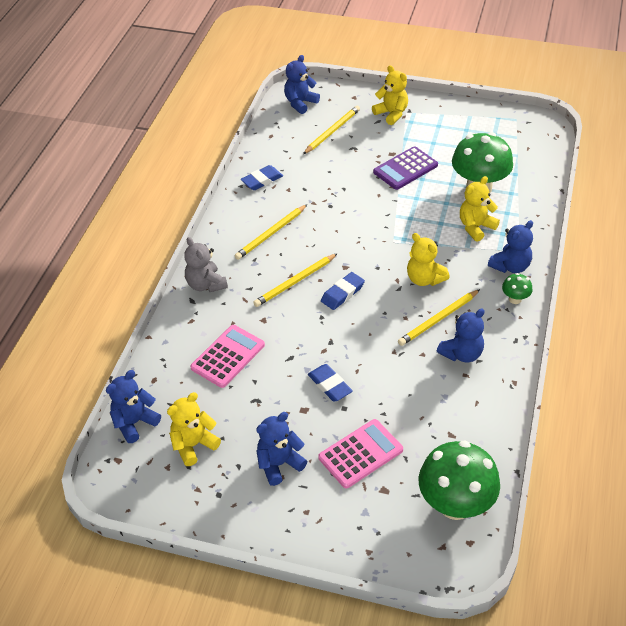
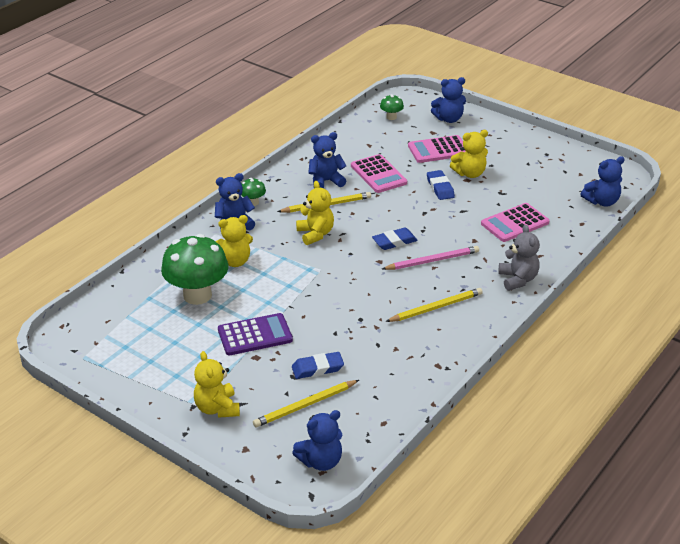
camera: 160 degrees left, 10 degrees down
(193, 445) = (558, 180): yellow teddy bear -> yellow teddy bear (469, 173)
(262, 180) = (420, 367): blue eraser -> blue eraser (317, 368)
(279, 464) = (498, 158): blue teddy bear -> blue teddy bear (449, 119)
(295, 282) = (432, 261): yellow pencil -> pink pencil
(410, 384) = (378, 174): none -> pink calculator
(455, 504) = (391, 117): green mushroom -> green mushroom, size x0.45

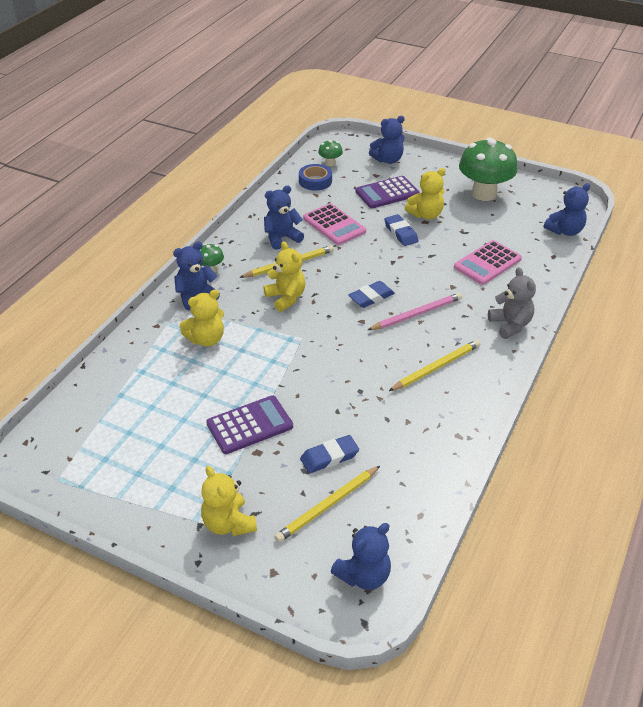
camera: 10 degrees left, 5 degrees up
(197, 295) = (174, 384): green mushroom -> green mushroom (484, 194)
(372, 132) = (315, 181): none -> blue tape
(438, 150) = (387, 193): pink calculator -> purple calculator

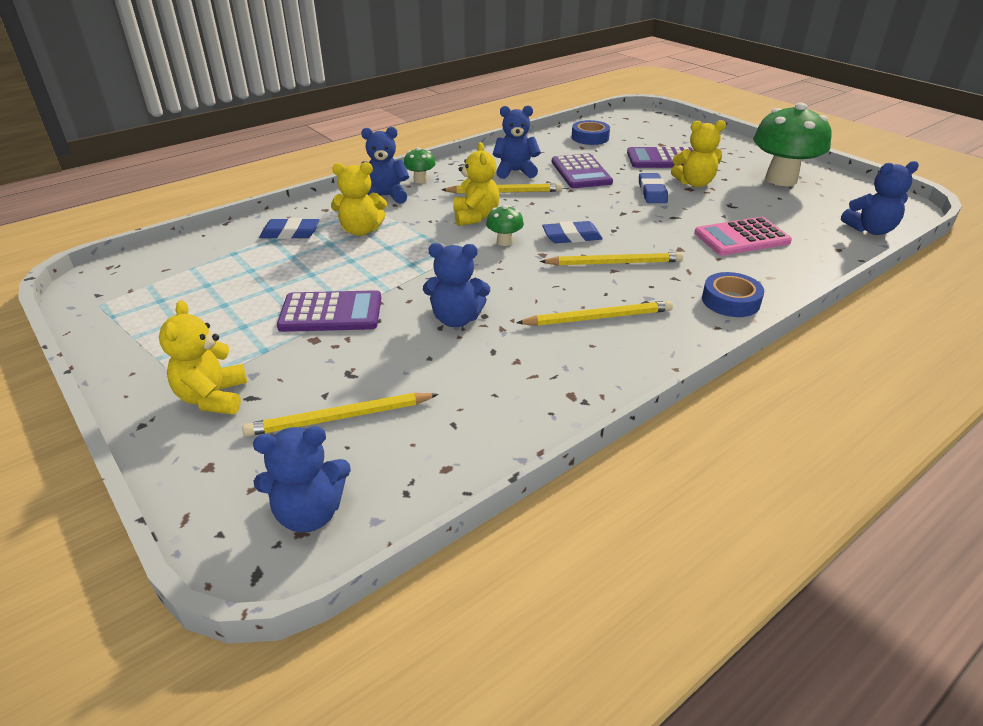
camera: 25 degrees right, 5 degrees down
(329, 457) = (389, 368): blue eraser -> blue eraser (290, 233)
(330, 163) = (617, 128): green mushroom -> green mushroom (504, 242)
(334, 225) = (581, 172): pink calculator -> purple calculator
(388, 160) = (684, 135): blue teddy bear -> blue teddy bear (456, 319)
(416, 314) = (614, 263): pink pencil -> yellow pencil
(510, 325) = (730, 301): grey teddy bear -> blue tape

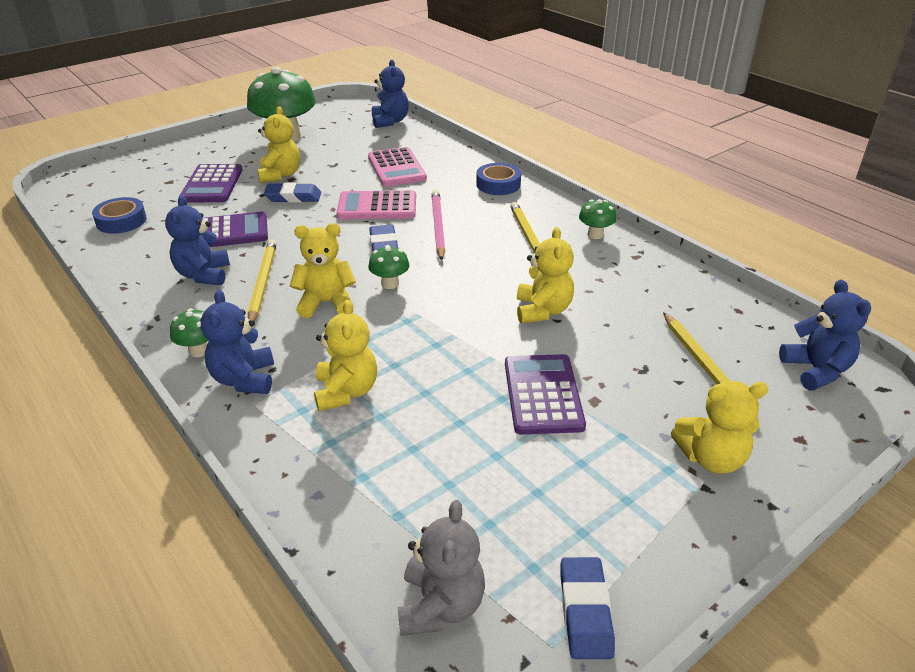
camera: 90 degrees left, 0 degrees up
(155, 268) = (440, 605): none -> grey teddy bear
(290, 233) = (342, 462): blue eraser -> blue eraser (585, 611)
(456, 319) = (542, 311): blue teddy bear -> yellow teddy bear
(614, 263) = (438, 226): yellow pencil -> pink pencil
(620, 367) = (595, 235): none -> green mushroom
(647, 231) = (377, 206): none -> pink calculator

